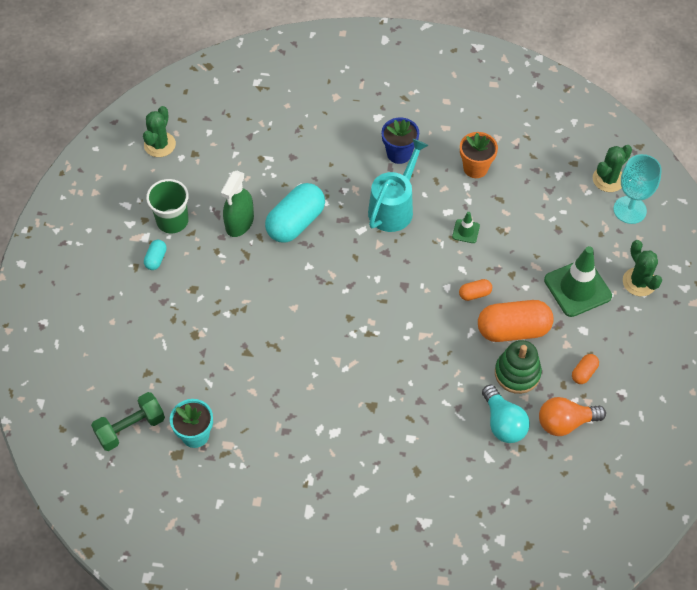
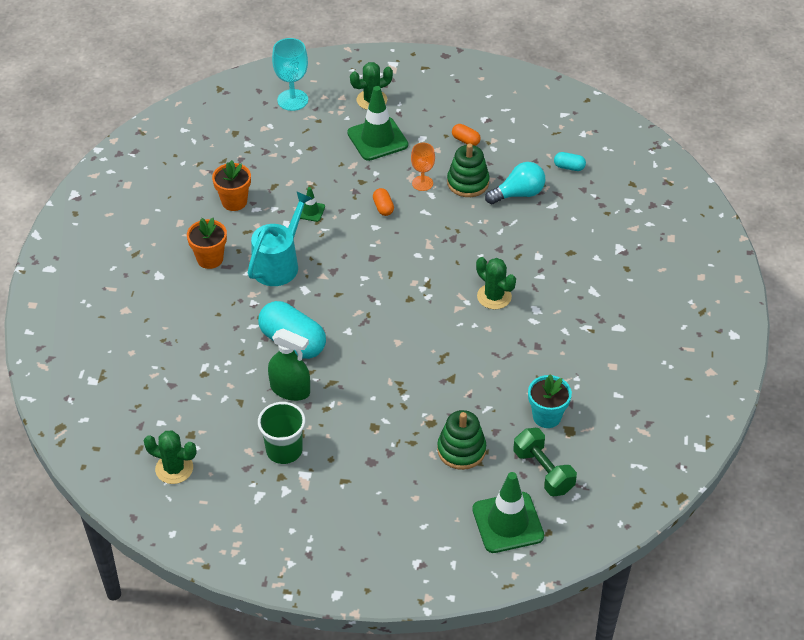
camera: 90 degrees left, 10 degrees down
(76, 395) = (507, 522): none -> green traffic cone
(156, 259) = (335, 462): turquoise capsule -> turquoise capsule (569, 167)
(161, 359) = (461, 450): none -> green stacking toy
(394, 208) = (279, 264): turquoise watering can -> turquoise watering can turned 90 degrees clockwise
(399, 153) = (210, 259): blue flower pot -> orange flower pot
(513, 330) = (422, 183): orange capsule -> orange goblet
(565, 422) = (515, 155): orange light bulb -> none
(608, 179) = (256, 111): green cactus -> green cactus (494, 296)

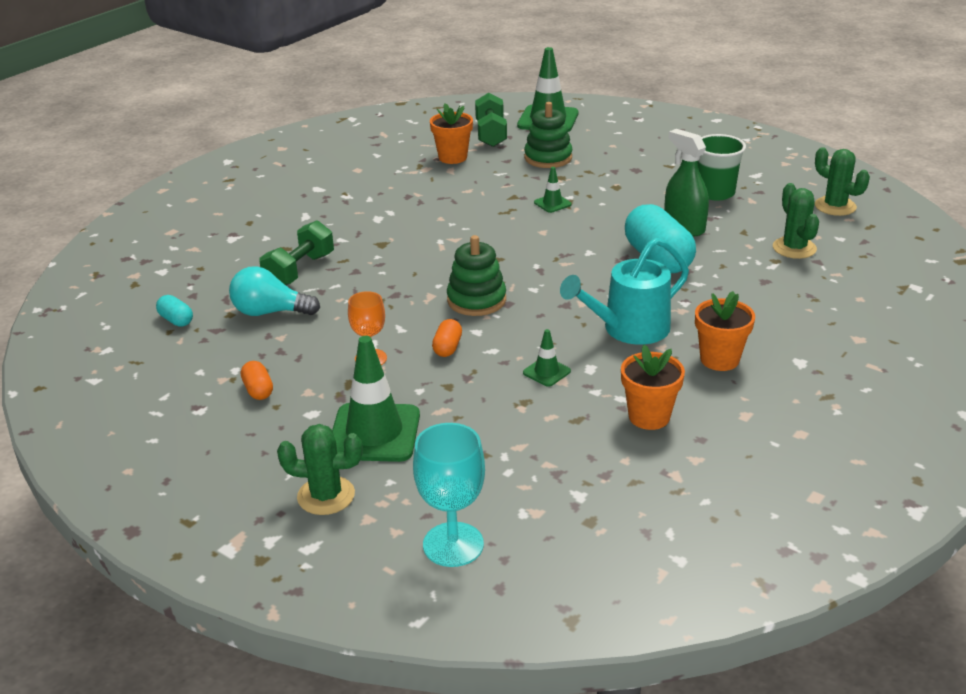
camera: 150 degrees left, 15 degrees down
(413, 381) = (552, 203): none -> green traffic cone
(468, 183) = (314, 341): green stacking toy -> green stacking toy (476, 300)
(494, 296) = (407, 237): green cactus -> green cactus (794, 248)
(537, 235) = (299, 271): none -> green dumbbell
(547, 416) = (453, 157): turquoise flower pot -> orange flower pot

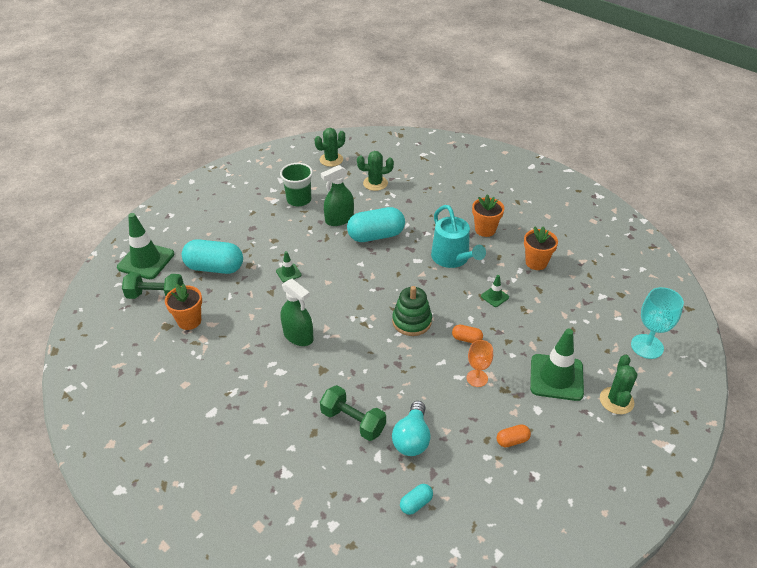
camera: 85 degrees left, 10 degrees up
(437, 222) = (298, 336): none -> green spray bottle
(548, 158) = (215, 268): green stacking toy -> turquoise capsule

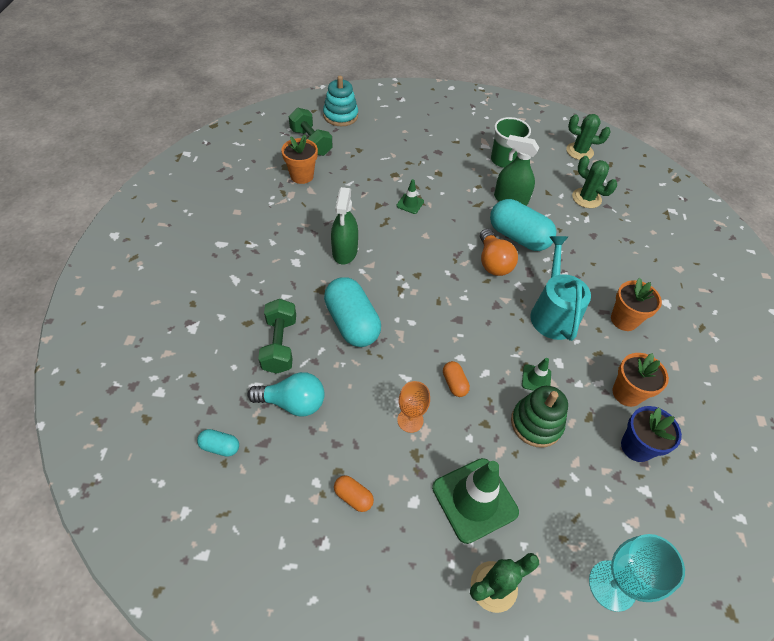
camera: 50 degrees right, 10 degrees up
(146, 261) = (340, 116): green traffic cone -> turquoise stacking toy
(215, 268) = (371, 156): turquoise capsule -> turquoise capsule (352, 323)
(386, 261) = (493, 262): none -> orange light bulb
(412, 321) = (436, 324): green stacking toy -> green stacking toy (536, 423)
(412, 438) = (293, 402): turquoise light bulb -> turquoise light bulb turned 150 degrees counterclockwise
(452, 258) = (552, 313): turquoise watering can -> turquoise watering can turned 150 degrees clockwise
(573, 282) = (636, 447): none -> blue flower pot

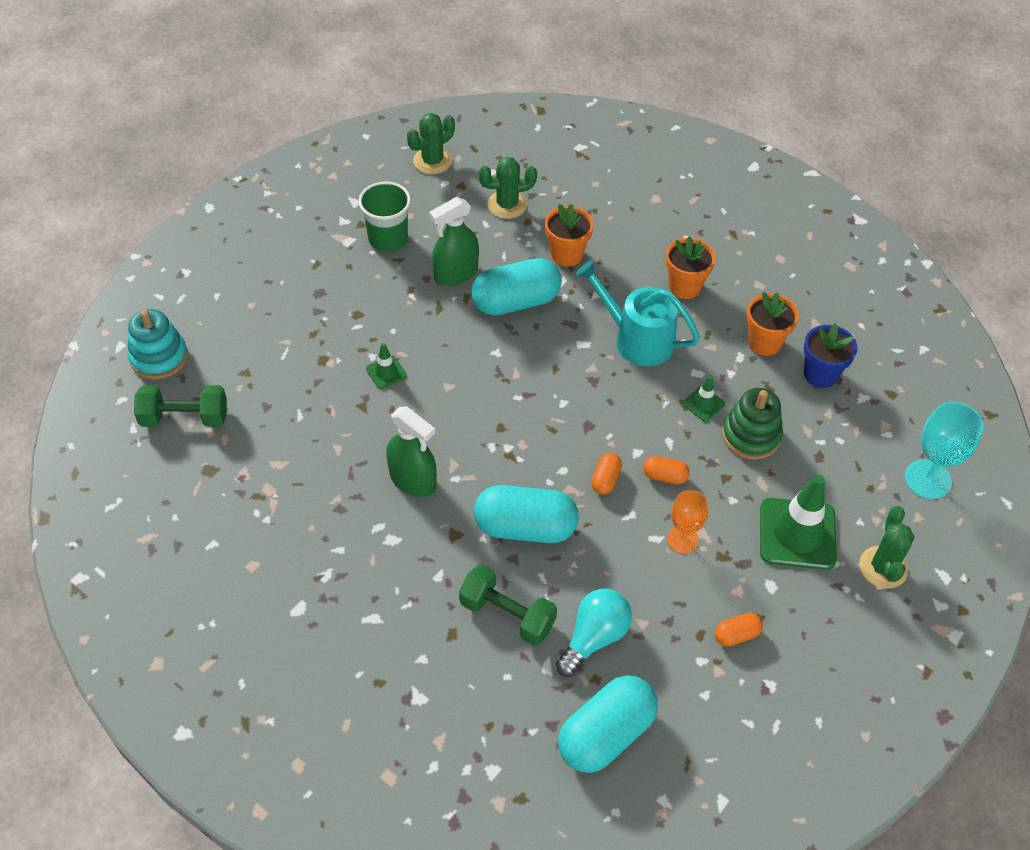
camera: 55 degrees left, 0 degrees up
(220, 447) = (606, 734): turquoise capsule -> turquoise capsule, size x2.17
(302, 176) = (243, 460): orange flower pot -> orange flower pot (566, 255)
(423, 349) = (605, 480): none -> orange capsule
(493, 262) = (534, 347): orange light bulb -> none

